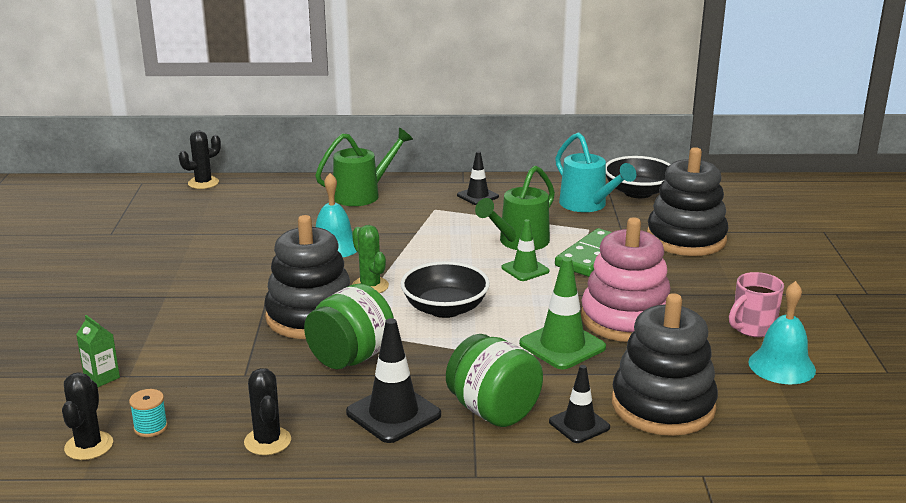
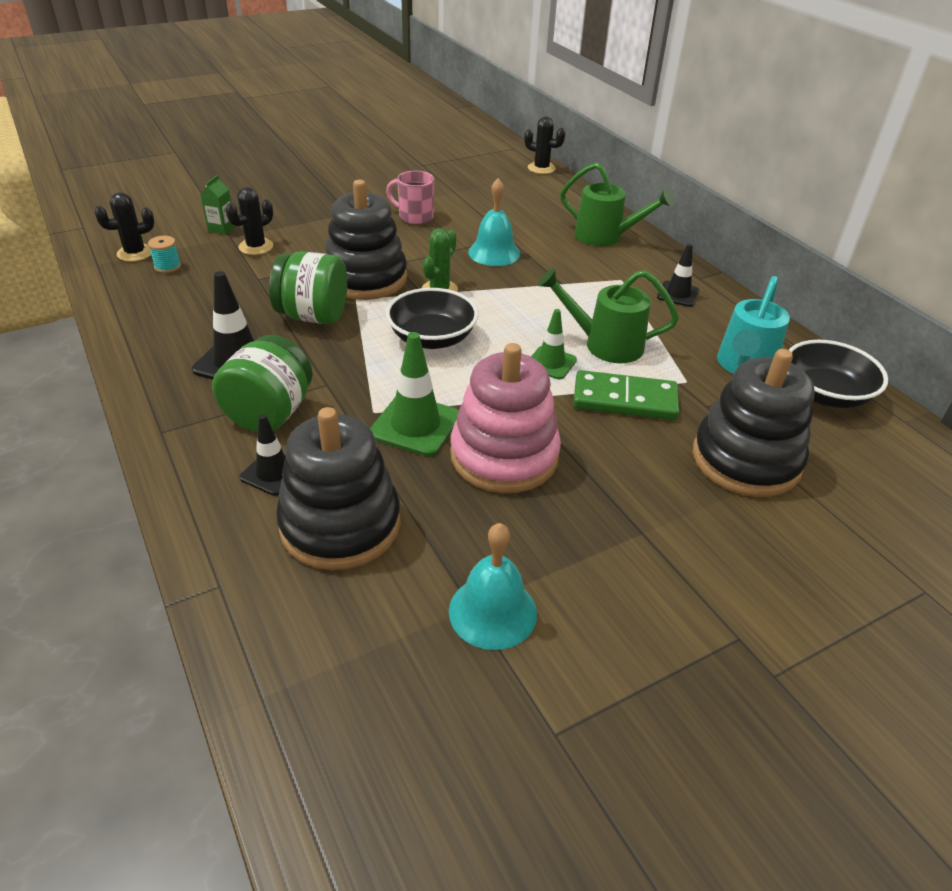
camera: 60 degrees right, 15 degrees up
(267, 441) = (170, 317): black cactus -> black cactus (256, 247)
(752, 328) = (567, 566): pink mug -> pink mug (414, 217)

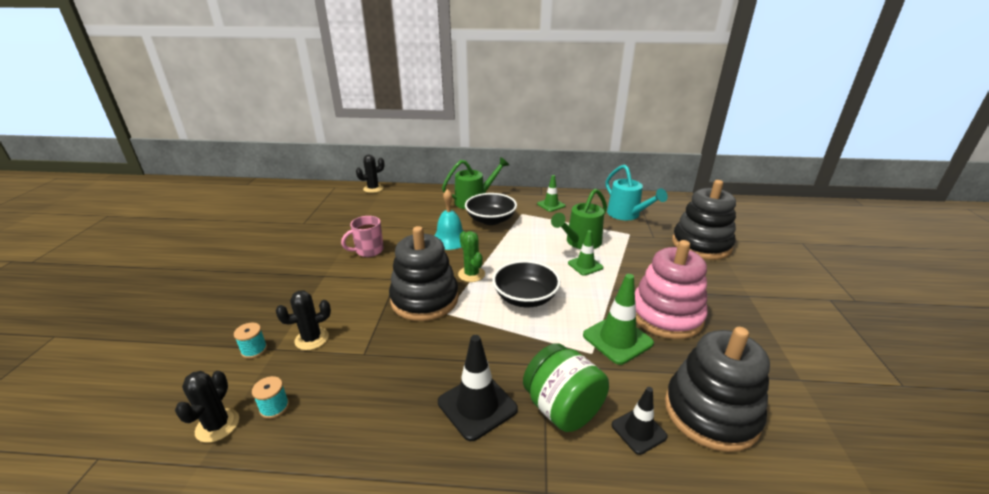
camera: 55 degrees left, 10 degrees down
(221, 229) = (254, 350): green carton -> turquoise spool
(256, 247) = (312, 339): black cactus -> black cactus turned 75 degrees clockwise
(313, 316) = (449, 341): green jar -> none
(492, 611) = (806, 372): turquoise bell -> none
(625, 399) = (634, 256): green domino -> none
(678, 294) = (551, 205): black traffic cone -> green traffic cone
(825, 394) = (661, 206): black bowl -> black bowl (490, 220)

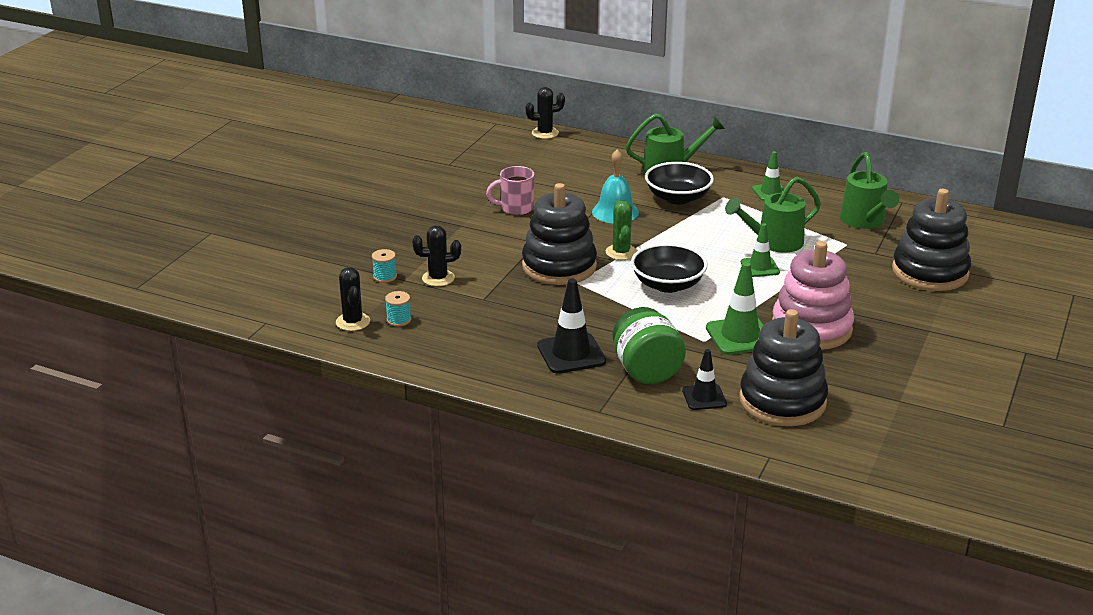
camera: 20 degrees right, 0 degrees up
(217, 425) = (353, 322): black cactus -> black cactus turned 45 degrees counterclockwise
(627, 215) = (865, 222): turquoise watering can -> green watering can

